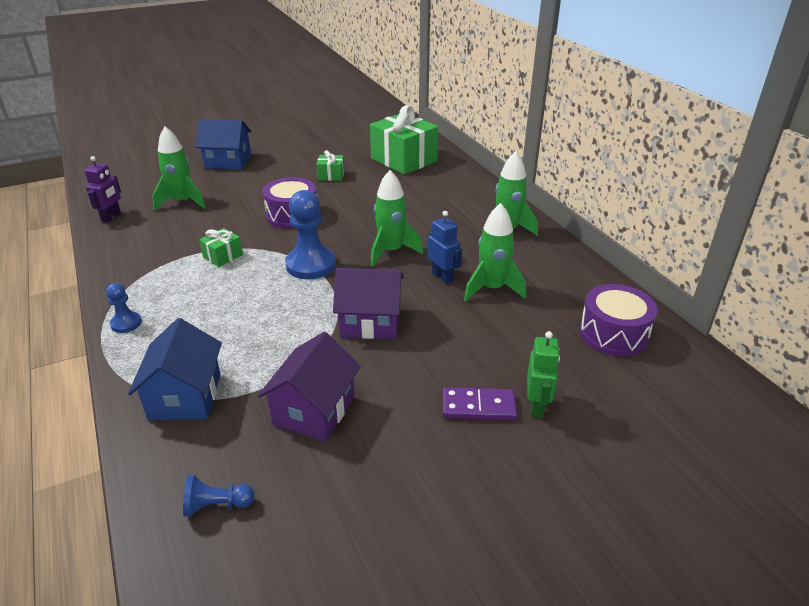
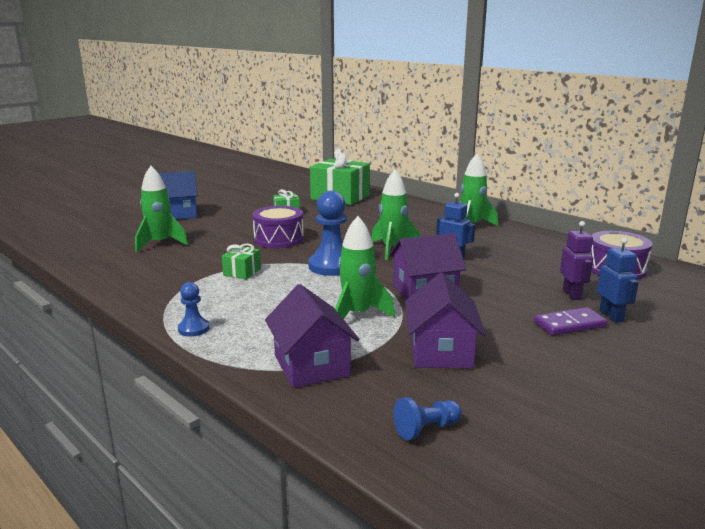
camera: 20 degrees left, 15 degrees down
(111, 217) = (95, 262): purple robot -> purple robot (572, 294)
(185, 396) = (311, 365): blue house -> purple house
(492, 289) = (499, 259): green rocket -> green rocket (357, 315)
(537, 406) = (611, 316): green robot -> blue robot

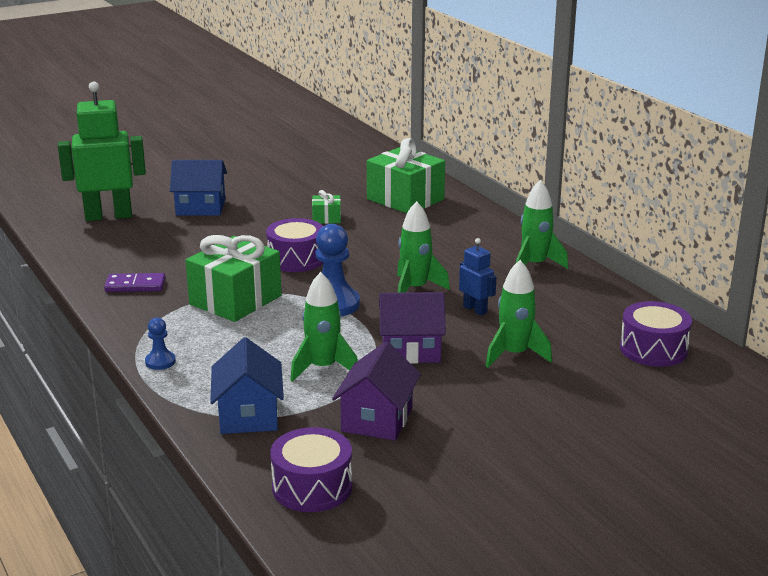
camera: 15 degrees right, 5 degrees up
(97, 226) = (108, 216): none -> green robot
(160, 244) = (166, 250): green rocket -> green rocket (514, 355)
(242, 272) = (235, 300): green gift -> green gift, size x2.18
(311, 365) = (248, 415): purple house -> blue house
(426, 429) = (312, 487): blue pawn -> purple drum
(569, 324) = (531, 409): purple domino -> purple domino (135, 285)
(572, 294) = (568, 375): purple robot -> none
(611, 316) = (586, 406): blue robot -> none

